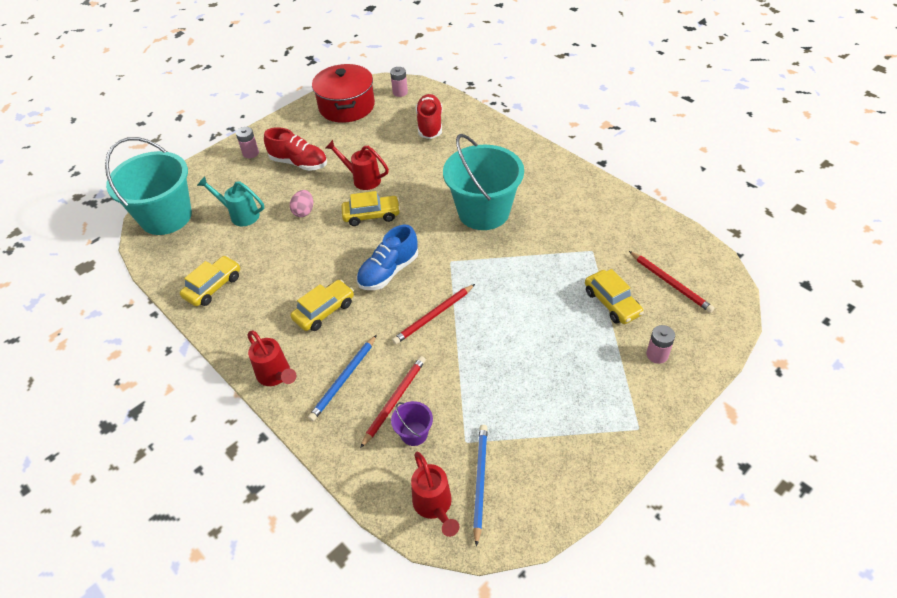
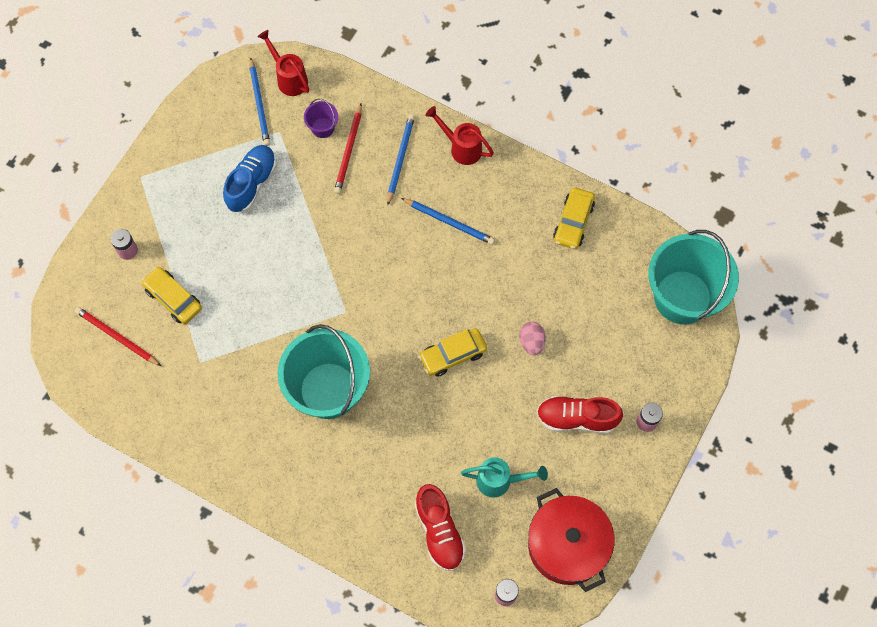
camera: 160 degrees right, 20 degrees up
(240, 215) = (601, 320): turquoise watering can -> turquoise watering can (500, 481)
(324, 311) = (449, 222): yellow car -> blue pencil
(362, 179) = (487, 409): red watering can -> none
(388, 271) = (404, 283): blue shoe -> blue shoe (252, 183)
(433, 316) = (342, 242): red pencil -> none

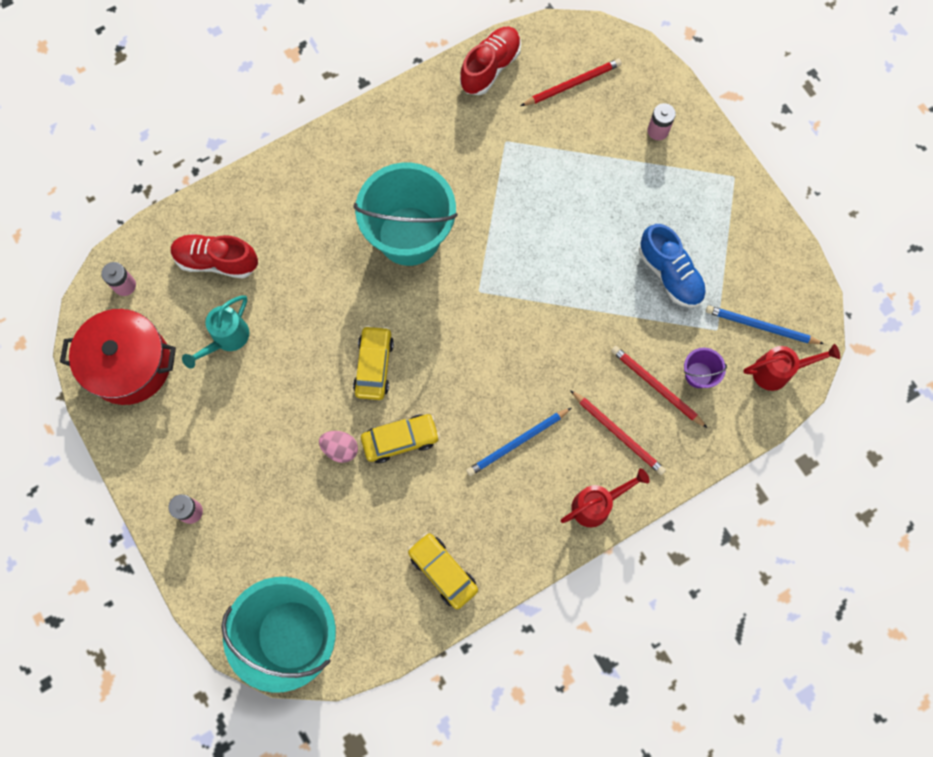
camera: 120 degrees right, 5 degrees up
(173, 298) = (584, 147): yellow car -> yellow car (400, 440)
(400, 159) = (618, 433): blue pencil -> red pencil
(576, 418) = (238, 446): red shoe -> red shoe (490, 68)

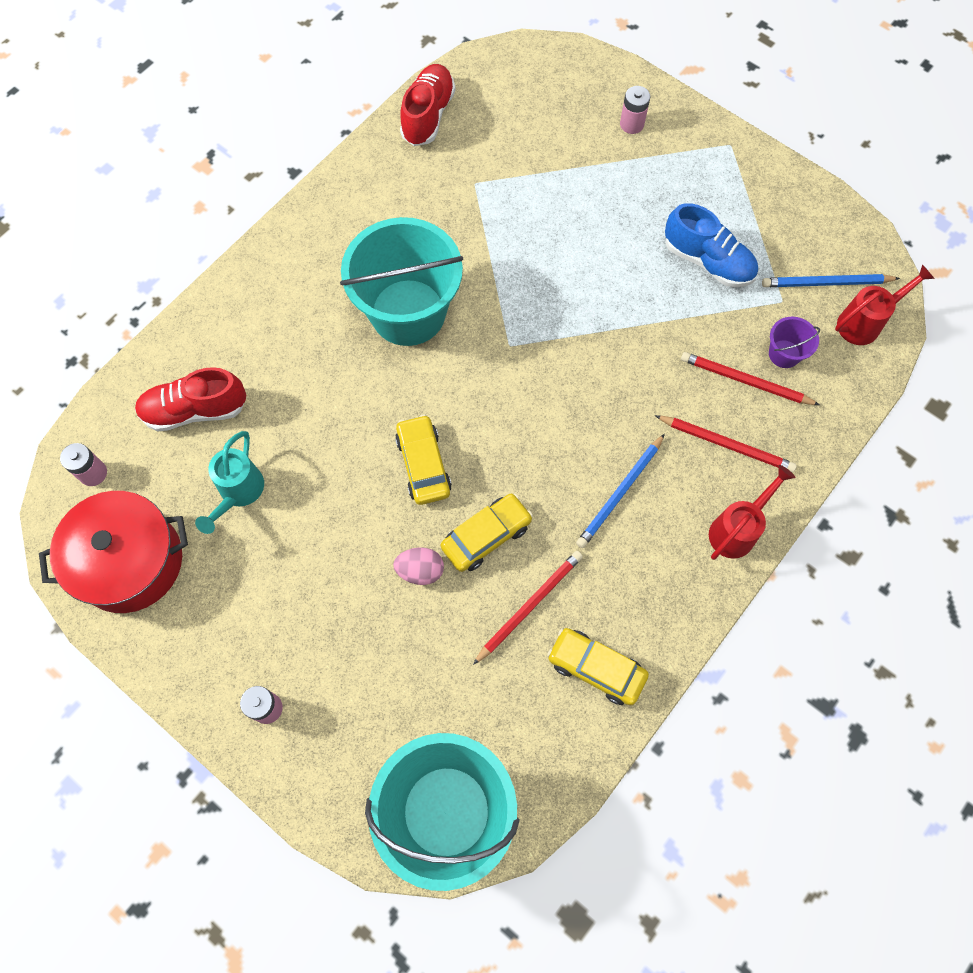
camera: 20 degrees left, 5 degrees down
(572, 84) = (522, 106): red pencil -> red pencil (529, 606)

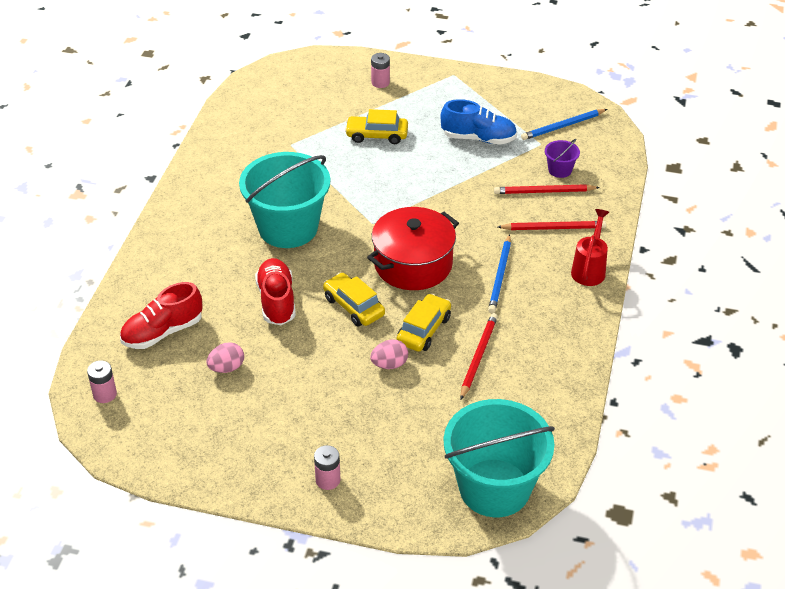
camera: 25 degrees left, 25 degrees down
(130, 561) = (167, 435): red pot -> red pot (413, 264)
(238, 493) = (227, 368): turquoise watering can -> pink egg
(428, 116) = (233, 118): red shoe -> red shoe (277, 301)
(596, 668) = (545, 373): yellow car -> yellow car (377, 135)
(865, 322) = (600, 138): red watering can -> none

